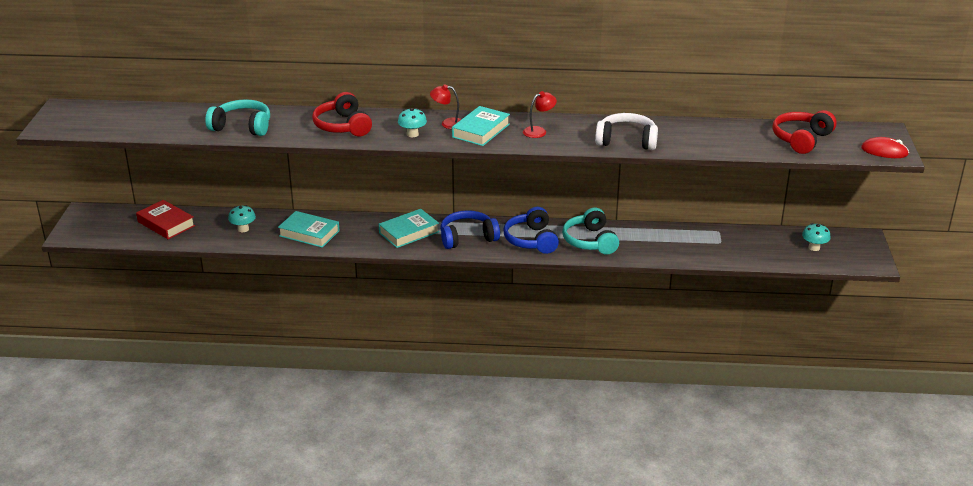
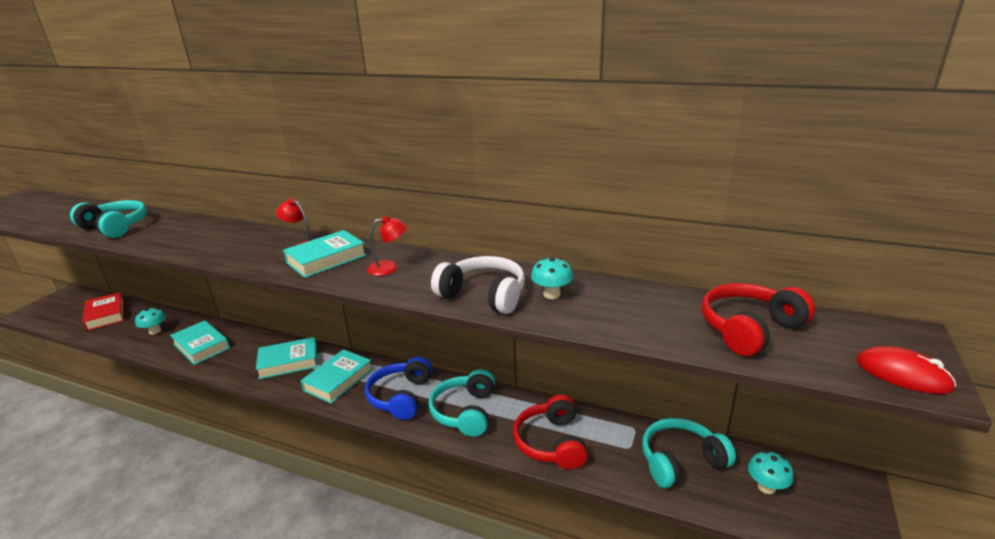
camera: 20 degrees right, 5 degrees down
(343, 126) = (200, 237): red headphones -> red headphones (551, 442)
(412, 134) = (251, 254): turquoise mushroom -> turquoise mushroom (551, 294)
(467, 238) = (338, 380): blue headphones -> turquoise book
(757, 244) = (681, 461): none -> turquoise headphones

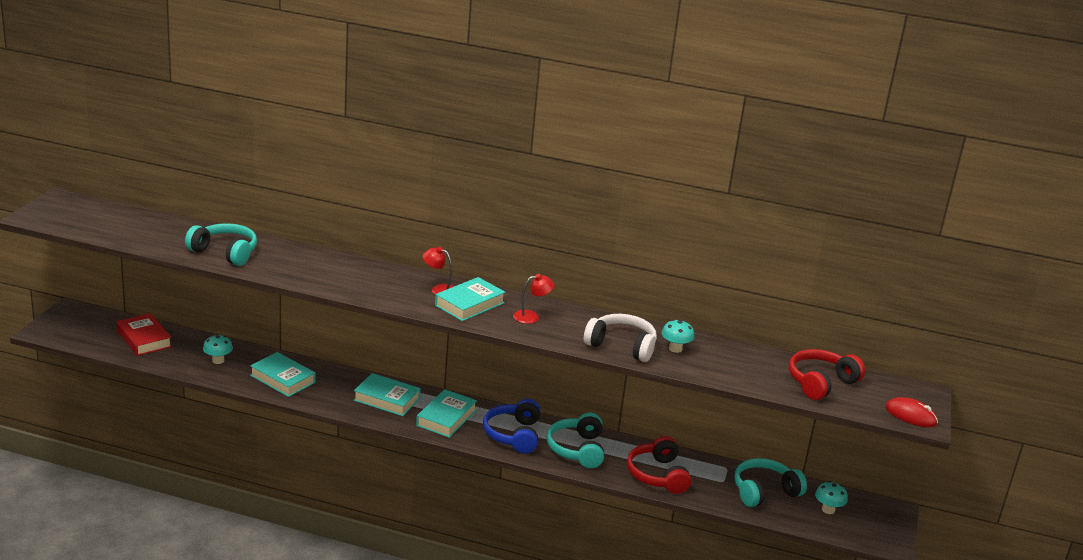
camera: 10 degrees left, 0 degrees up
(288, 362) = (387, 399): turquoise book -> turquoise book turned 45 degrees clockwise

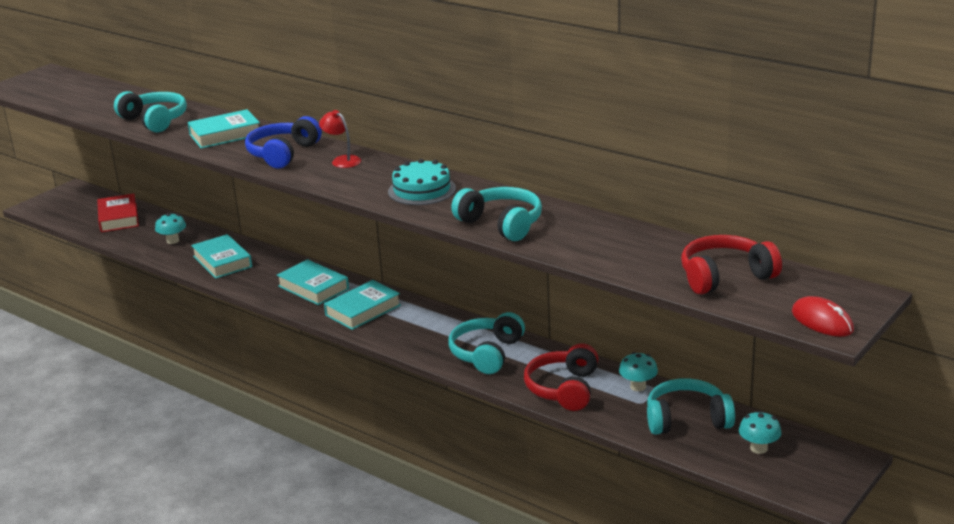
camera: 25 degrees right, 0 degrees up
(469, 304) = (363, 175): turquoise book -> turquoise book (225, 135)
(513, 435) = (424, 333): blue headphones -> blue headphones (283, 154)
(531, 316) = (422, 190): red lamp -> turquoise cake
(621, 346) = (501, 224): white headphones -> turquoise headphones
(675, 349) = (565, 230): turquoise mushroom -> turquoise mushroom (638, 386)

